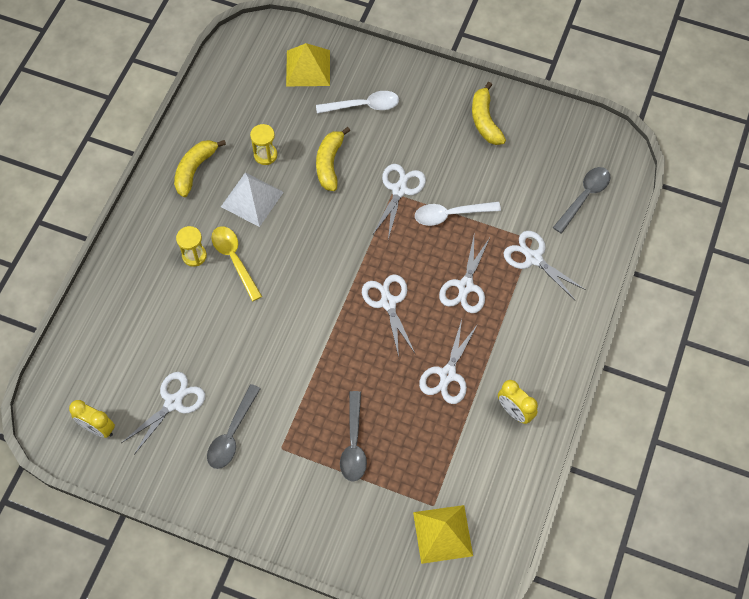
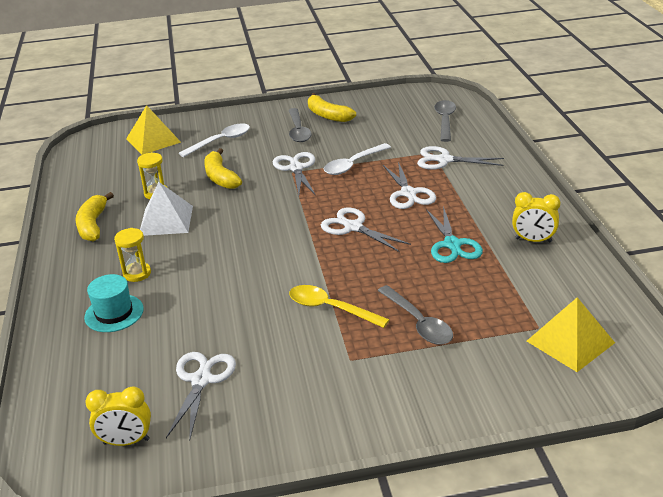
camera: 30 degrees left, 30 degrees down
(155, 293) = (114, 313): none -> turquoise hat
(232, 434) = (288, 373): grey spoon -> grey spoon (298, 131)
(234, 260) = (181, 260): yellow spoon -> yellow spoon (331, 308)
(447, 374) = (452, 244): white scissors -> turquoise scissors

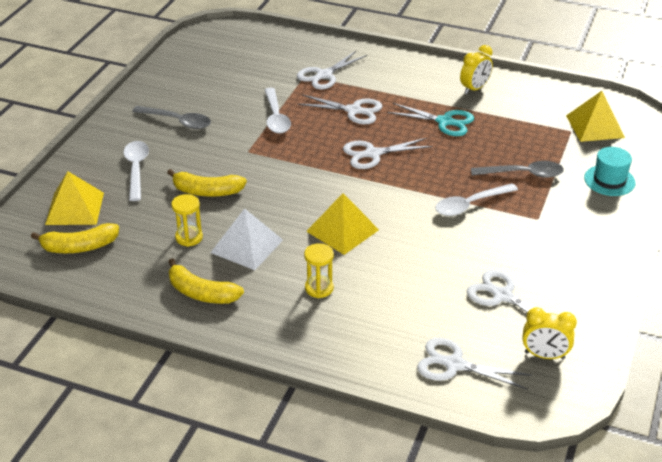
camera: 60 degrees left, 5 degrees up
(114, 313) = (368, 318): turquoise hat -> turquoise hat (609, 180)
(126, 441) = (544, 355): yellow clock -> yellow clock turned 75 degrees clockwise
(225, 255) = (342, 230): none -> yellow pyramid
(296, 168) = (245, 147): white scissors -> white scissors (454, 364)
(328, 115) = (170, 96): yellow banana -> yellow banana (79, 247)
(331, 308) = (470, 205): yellow spoon -> white spoon
(445, 121) = (262, 49): grey spoon -> none

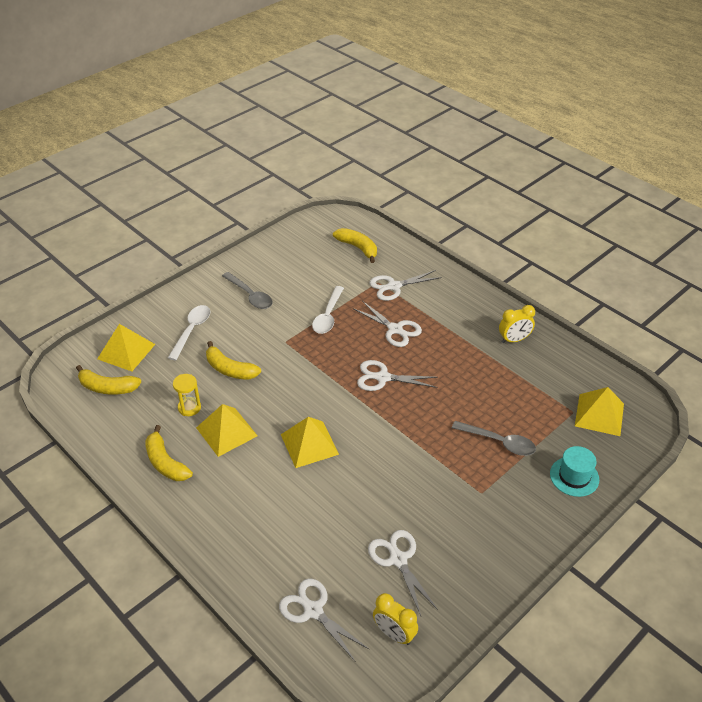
camera: 25 degrees right, 5 degrees up
(247, 246) = (226, 431): white pyramid -> yellow pyramid
(261, 51) = (358, 248): none -> yellow banana
(319, 288) = (255, 493): yellow hourglass -> none
(444, 121) = (465, 365): turquoise scissors -> none
(470, 205) = (431, 457): white spoon -> none

